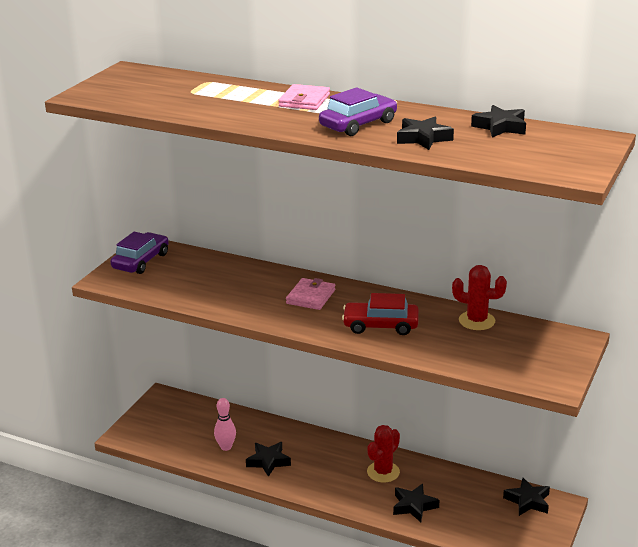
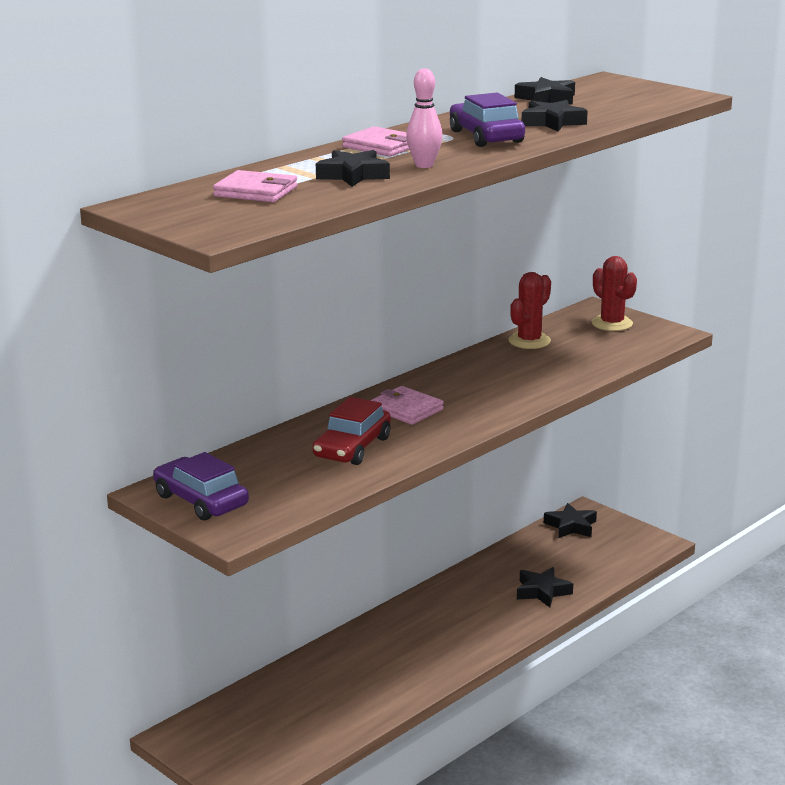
camera: 70 degrees left, 5 degrees down
(172, 89) = (255, 192): none -> pink wallet
(226, 447) = (342, 700): pink bowling pin -> pink bowling pin (424, 165)
(268, 461) = (396, 672): black star -> black star (353, 175)
(380, 325) = (504, 385): red car -> red car (352, 448)
(383, 472) = (470, 597): red cactus -> red cactus (612, 323)

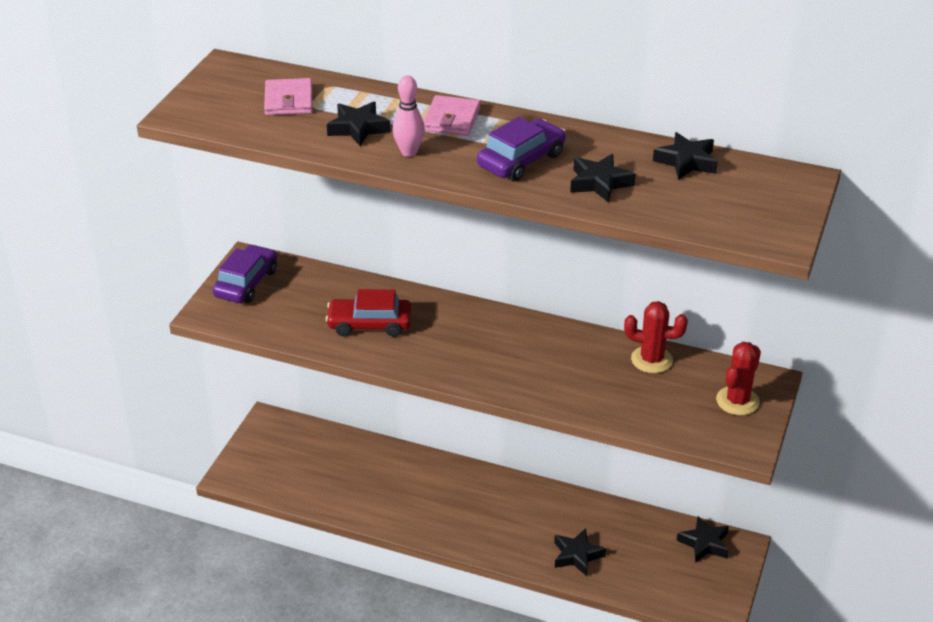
camera: 65 degrees right, 15 degrees up
(406, 409) = (456, 331): pink wallet -> none

